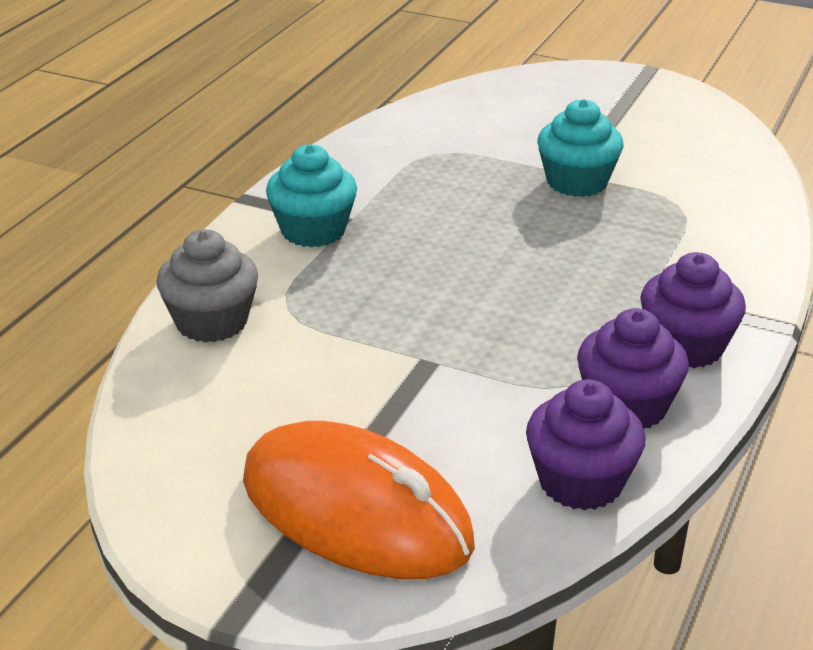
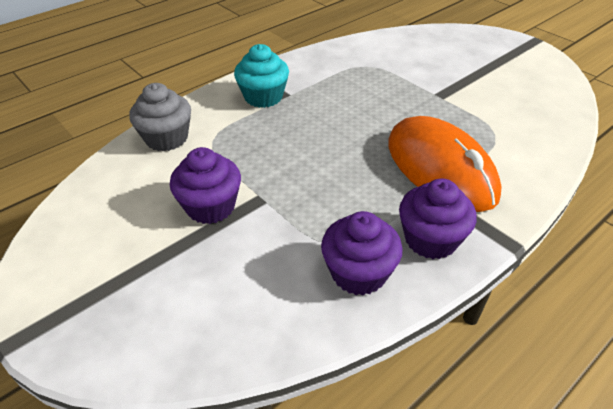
camera: 25 degrees right, 10 degrees up
(356, 511) = (137, 291): orange mouse -> orange mouse (440, 168)
(577, 182) = (438, 103): turquoise cupcake -> none
(580, 482) = (286, 322): purple cupcake -> purple cupcake (210, 206)

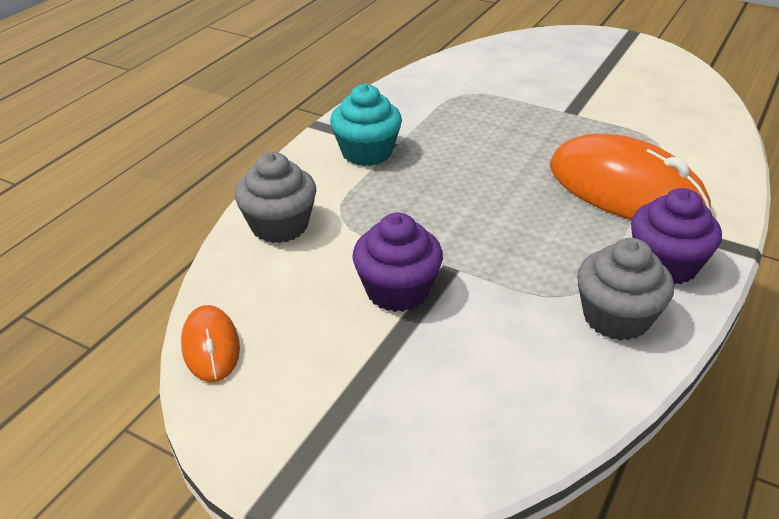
camera: 20 degrees left, 5 degrees down
(62, 214) = (211, 346): none -> orange mouse
(358, 273) = (616, 317): purple cupcake -> grey cupcake

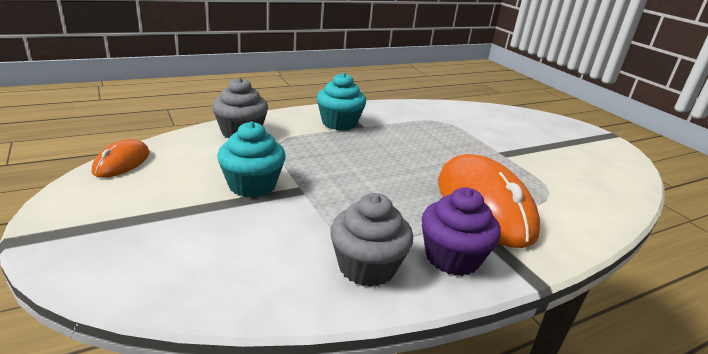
camera: 30 degrees right, 10 degrees down
(397, 290) = (252, 185): purple cupcake -> turquoise cupcake

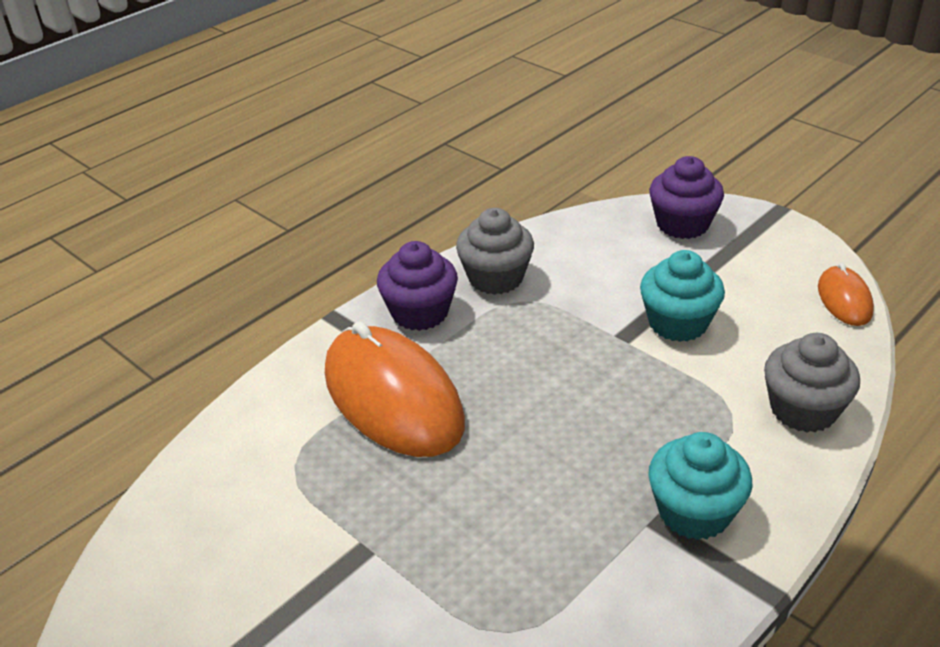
camera: 165 degrees right, 10 degrees up
(131, 258) = (682, 224): none -> purple cupcake

